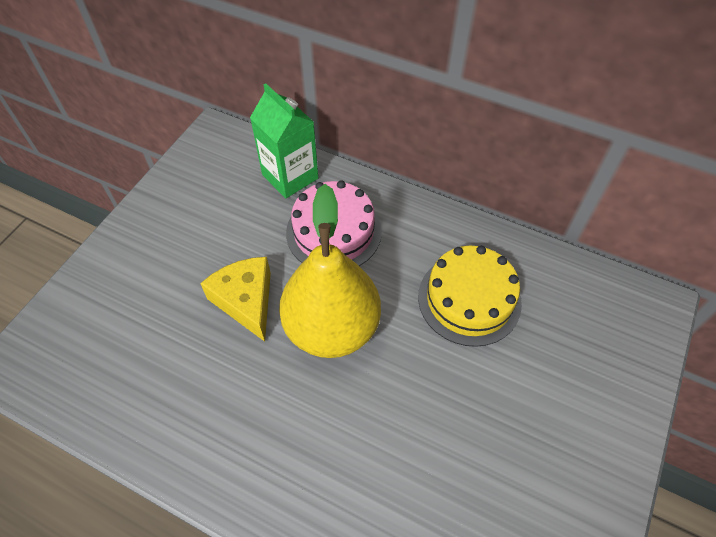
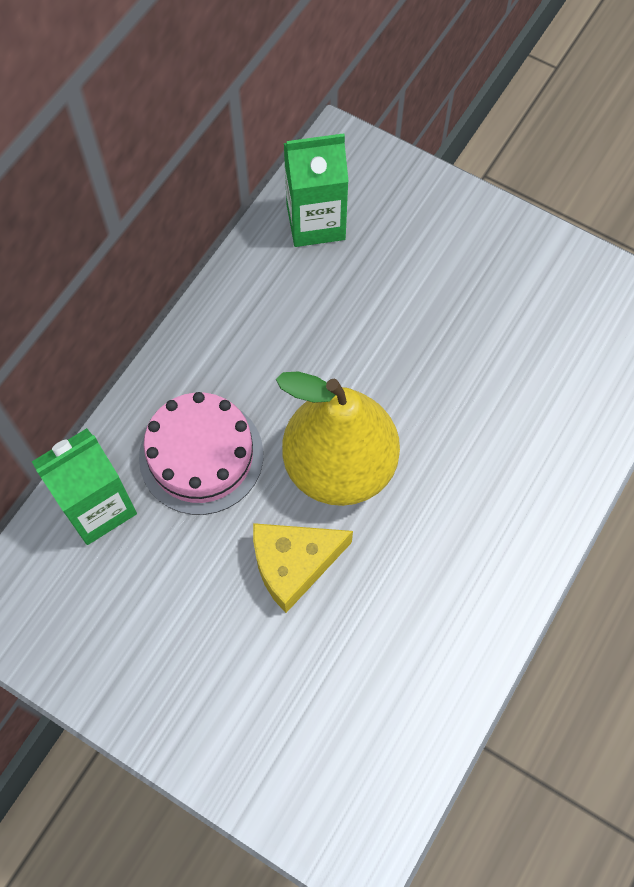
camera: 85 degrees left, 10 degrees up
(469, 299) = (316, 317): yellow cake -> none
(565, 291) = (315, 222): none -> green carton

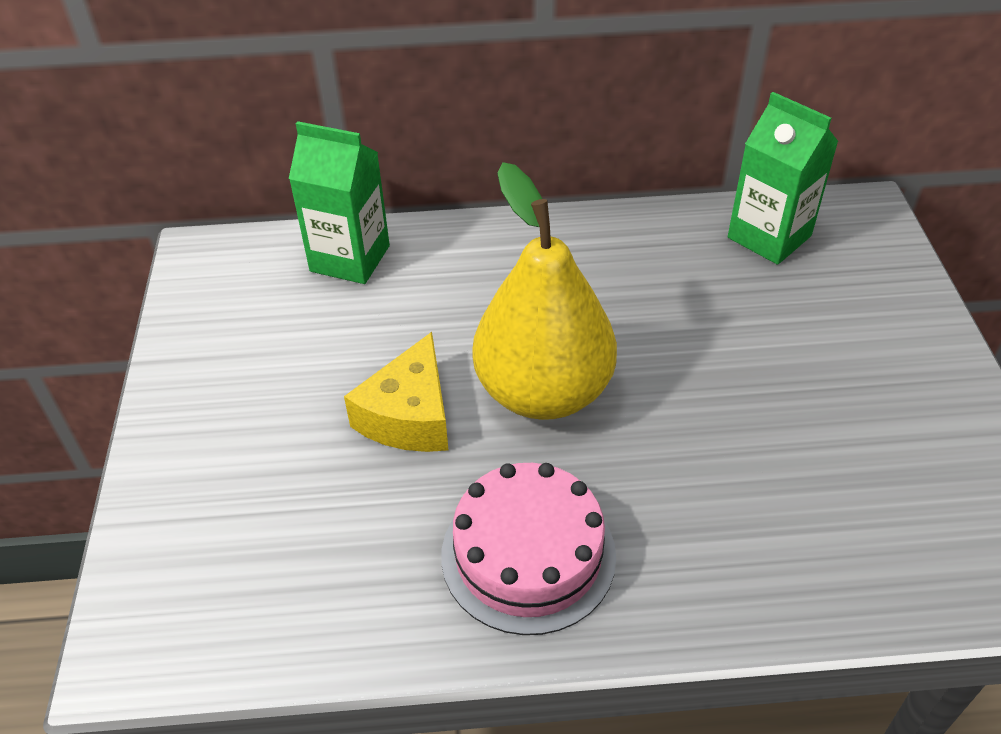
camera: 55 degrees right, 20 degrees down
(201, 455) = (458, 293): pink cake -> pink cake (528, 555)
(293, 564) = (409, 416): yellow cheese -> yellow cheese turned 105 degrees counterclockwise

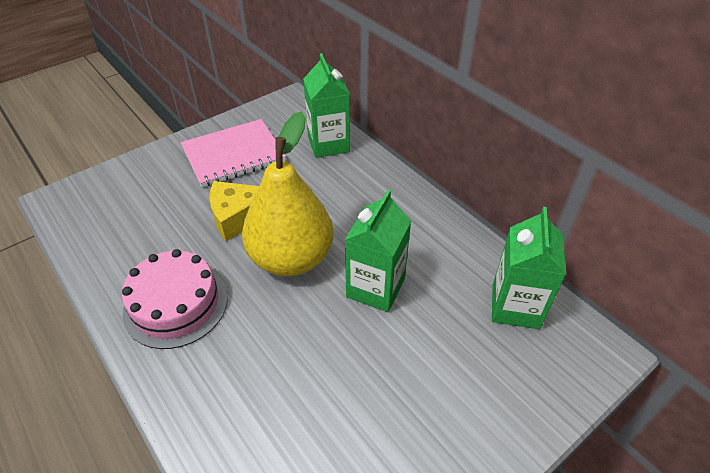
camera: 55 degrees right, 0 degrees up
(262, 369) = (233, 155): none -> pink notebook
(658, 334) = (375, 288): none -> green carton

